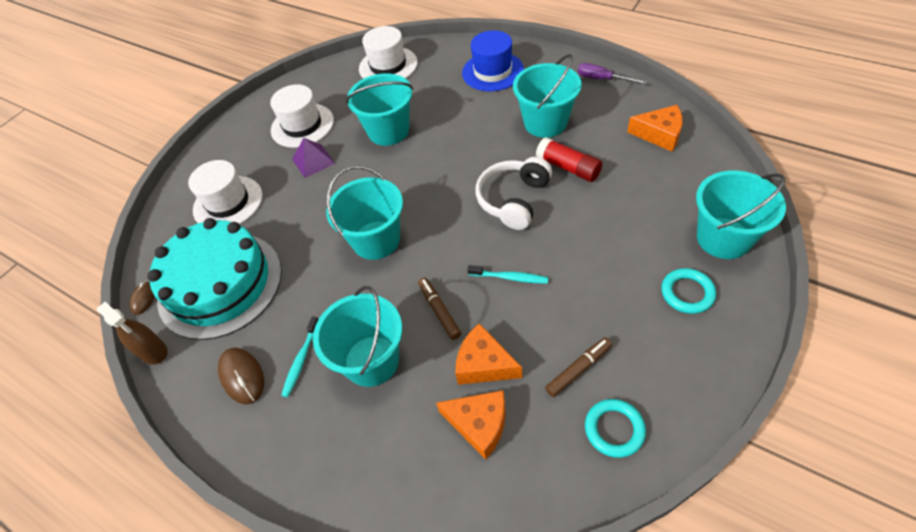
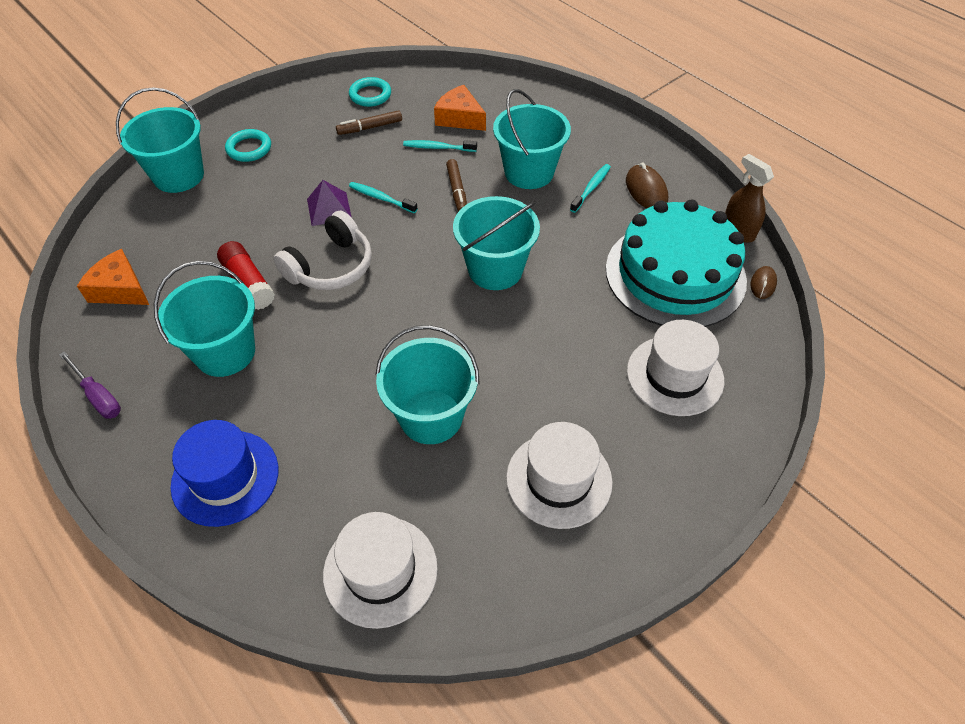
camera: 170 degrees left, 0 degrees up
(313, 161) = (551, 403): purple pyramid -> purple pyramid (329, 209)
(484, 364) = (438, 147): orange cheese -> turquoise toothbrush

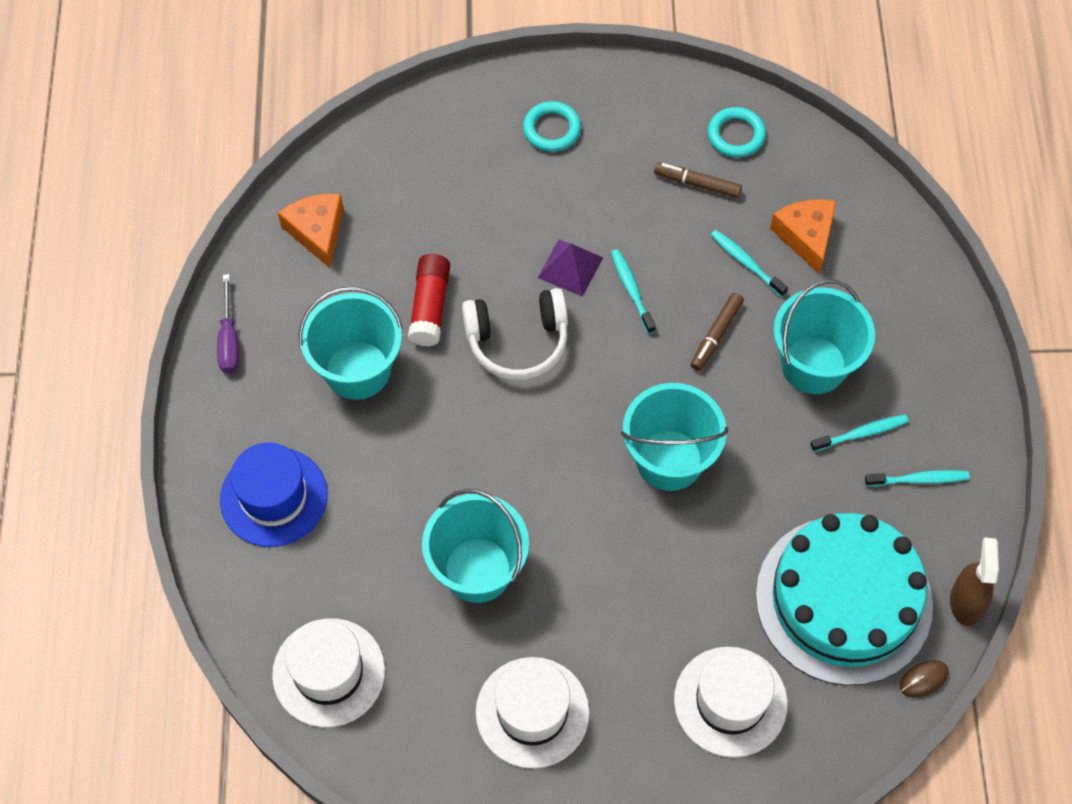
camera: 40 degrees right, 10 degrees up
(178, 176) = (459, 121): turquoise bucket -> none
(646, 190) = (919, 479): brown mouse -> turquoise toothbrush

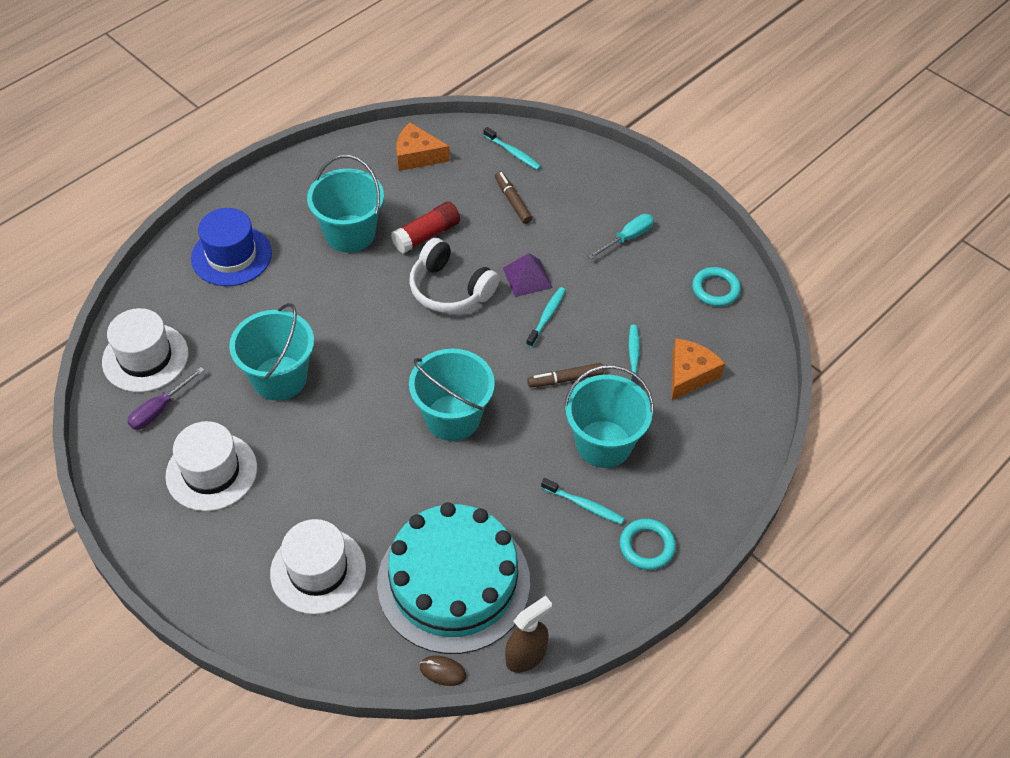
camera: 45 degrees right, 10 degrees down
(229, 339) = (308, 169): purple screwdriver -> purple screwdriver (159, 409)
(317, 232) = (417, 156): orange cheese -> orange cheese turned 105 degrees counterclockwise
(551, 129) = (608, 204): turquoise ring -> turquoise ring (647, 546)
(608, 149) = (627, 238): none -> turquoise screwdriver
(697, 184) = (658, 295): brown marker -> brown marker (512, 201)
(919, 479) = (587, 562): turquoise toothbrush -> turquoise toothbrush (513, 153)

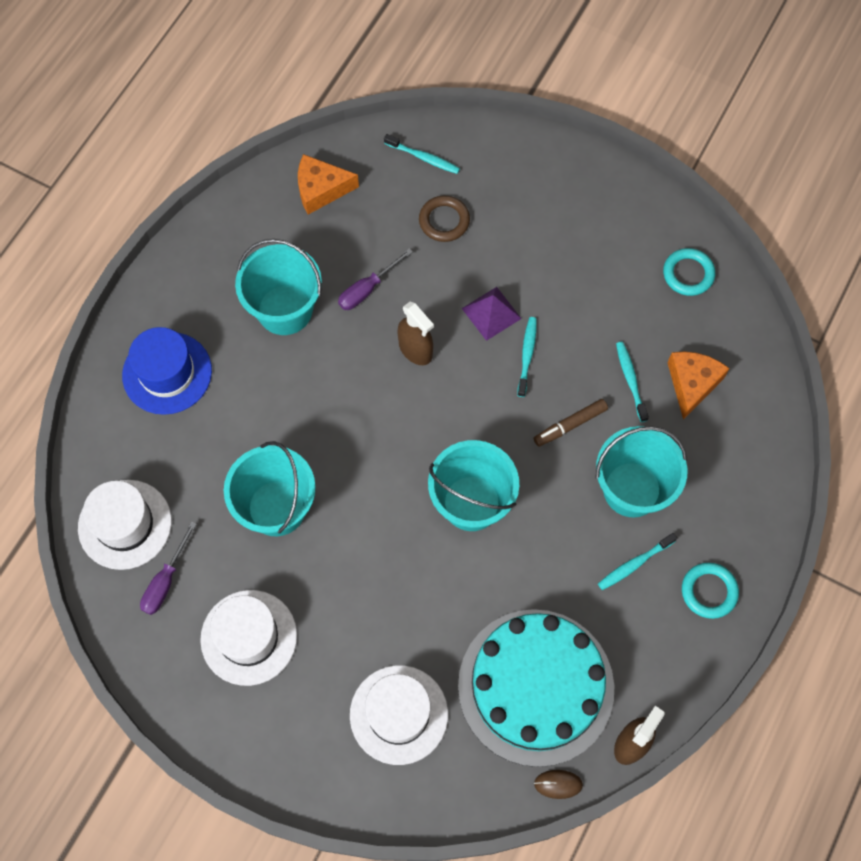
camera: 15 degrees left, 15 degrees up
(426, 235) = (367, 289): red glue stick -> purple screwdriver
(450, 289) = (415, 350): white headphones -> brown spray bottle
(512, 201) = (444, 221): brown marker -> brown ring
(584, 505) = (634, 564): turquoise toothbrush -> turquoise toothbrush turned 135 degrees clockwise
(627, 238) = (579, 235): turquoise screwdriver -> none

